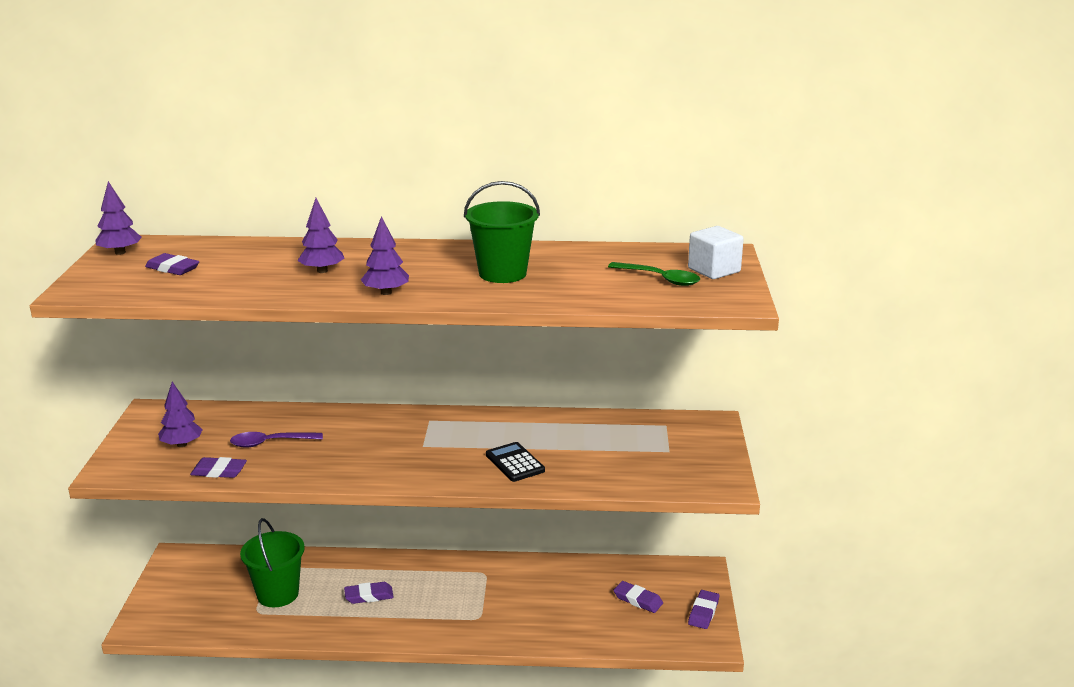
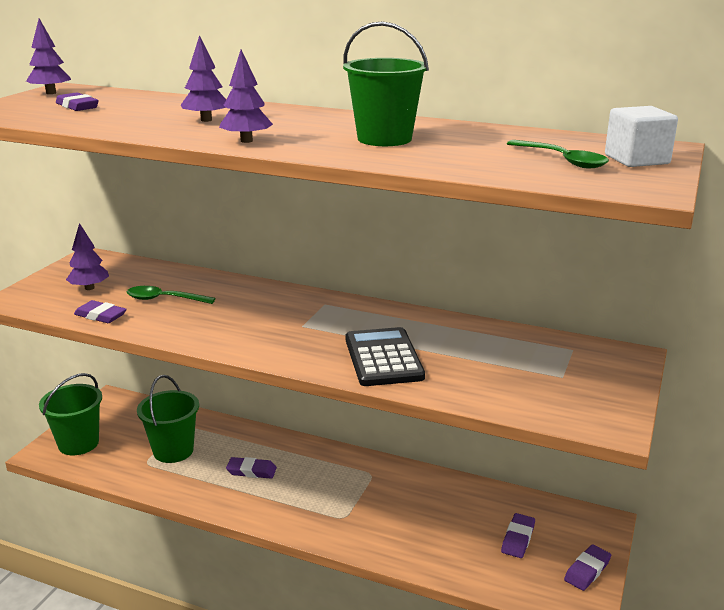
camera: 20 degrees right, 0 degrees up
(171, 609) = (78, 443): none -> green bucket
(270, 443) = (164, 299): purple spoon -> green spoon
(515, 463) = (383, 358): black calculator -> black calculator, size x1.50
(638, 600) = (518, 538): purple eraser -> purple eraser turned 60 degrees clockwise

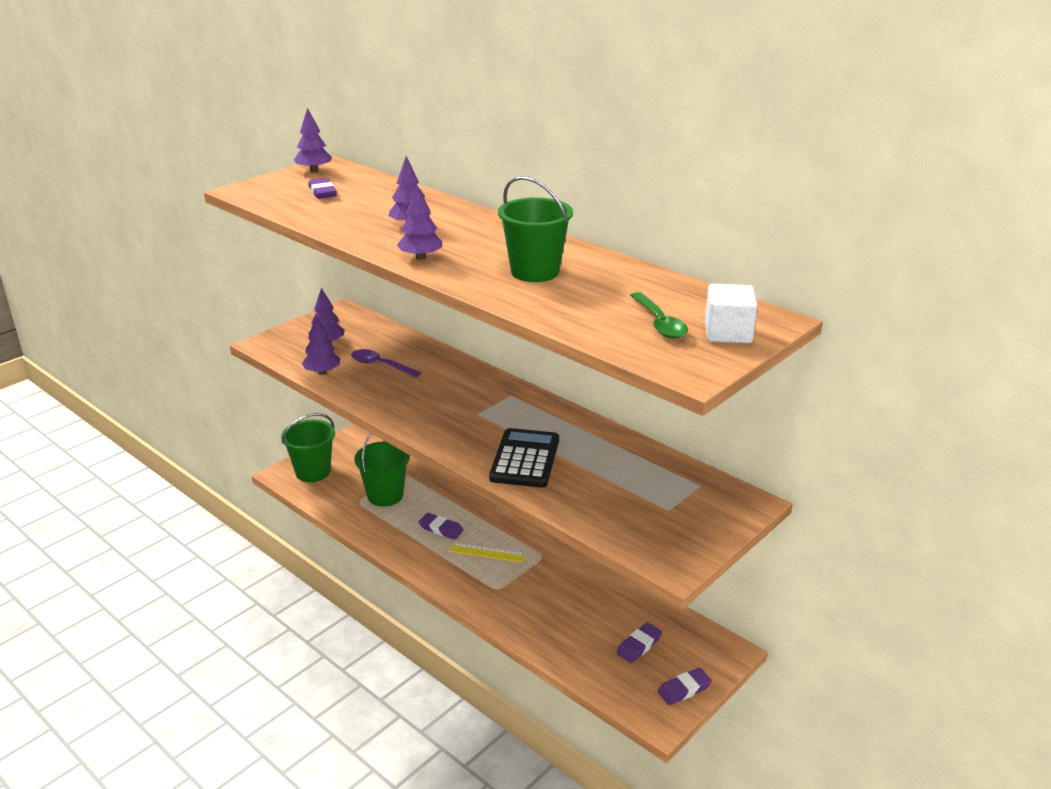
camera: 20 degrees right, 5 degrees up
(100, 316) = (322, 372): purple eraser -> purple tree
(164, 299) = (380, 365): green spoon -> purple spoon
(313, 483) = (487, 552): none -> yellow ruler

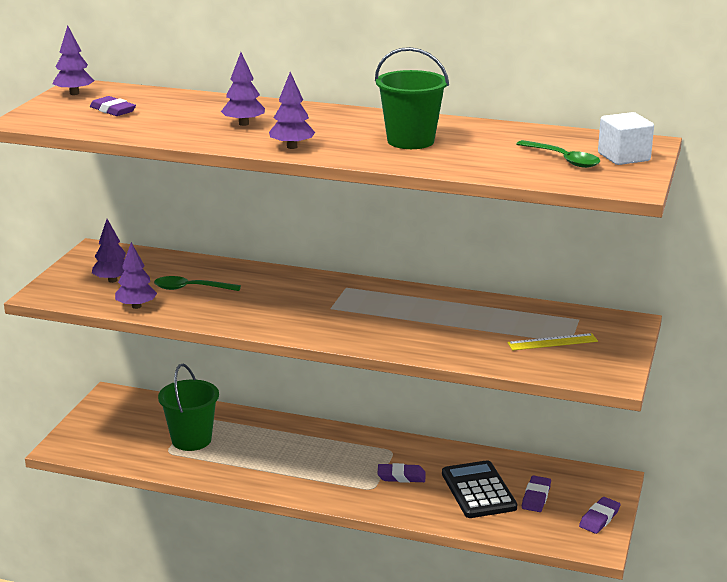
camera: 25 degrees left, 5 degrees down
(313, 472) = (93, 438): green bucket -> none
(380, 365) = (190, 288): purple spoon -> green spoon
(441, 529) = (274, 454): purple eraser -> purple eraser (401, 476)
(487, 552) = (337, 462): yellow ruler -> yellow ruler (552, 342)
(525, 459) = (411, 333): black calculator -> black calculator (478, 491)

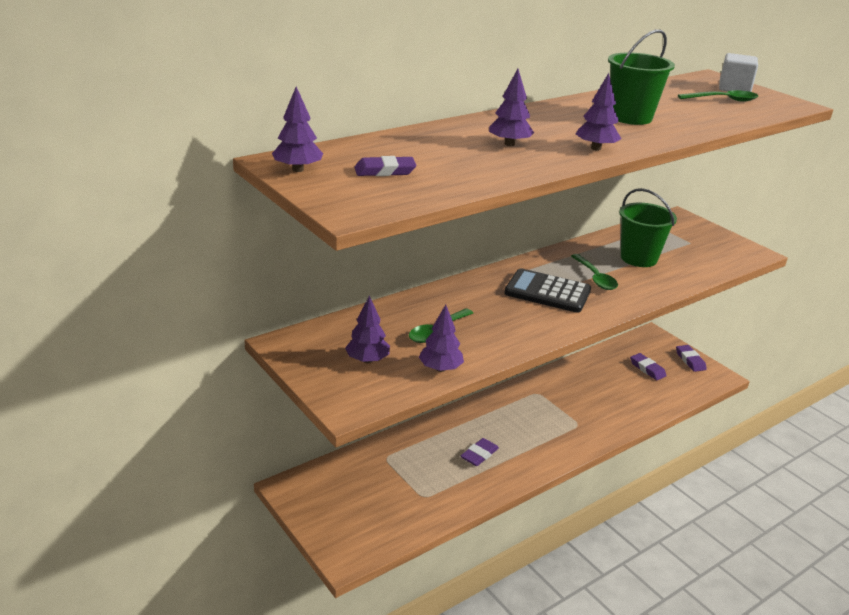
camera: 55 degrees left, 5 degrees up
(191, 440) = (419, 476): green bucket -> green bucket (638, 258)
(396, 319) = (595, 278): none -> green spoon
(401, 476) = (574, 405): purple eraser -> purple eraser (479, 454)
(478, 491) = (621, 385): black calculator -> black calculator (547, 292)
(552, 342) = (685, 247): yellow ruler -> none

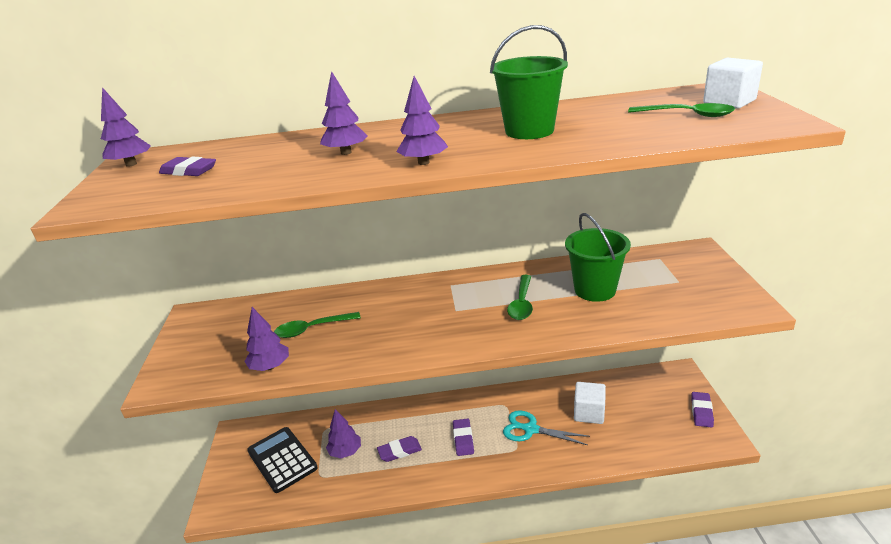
camera: 35 degrees right, 0 degrees up
(367, 360) = (227, 343): purple tree -> purple tree (345, 452)
(547, 292) = (456, 310): black calculator -> black calculator (282, 459)
(576, 406) = (531, 429): none -> turquoise scissors
(610, 382) = (589, 413): none -> white cube
(647, 369) = (642, 409): purple eraser -> purple eraser (463, 439)

